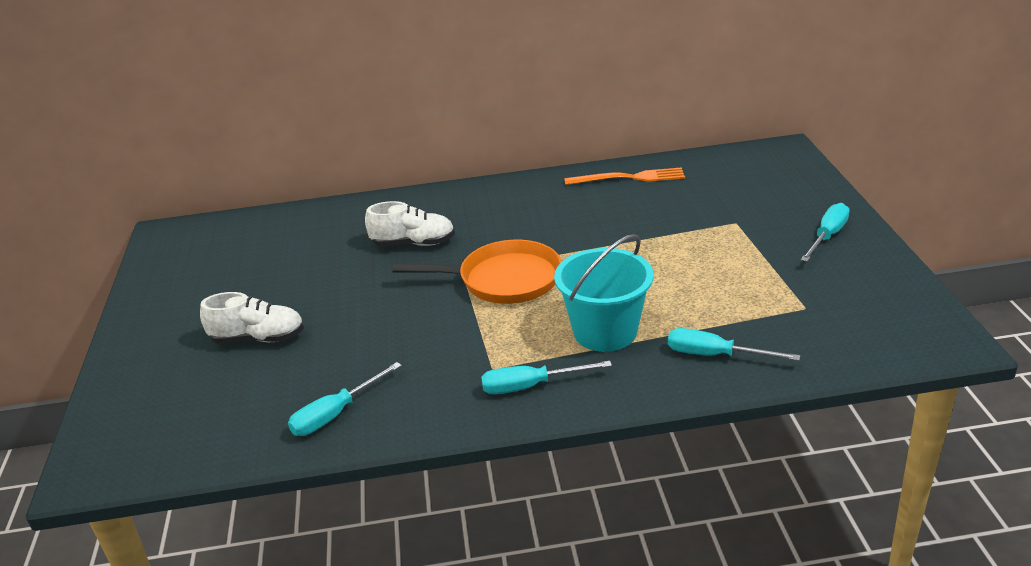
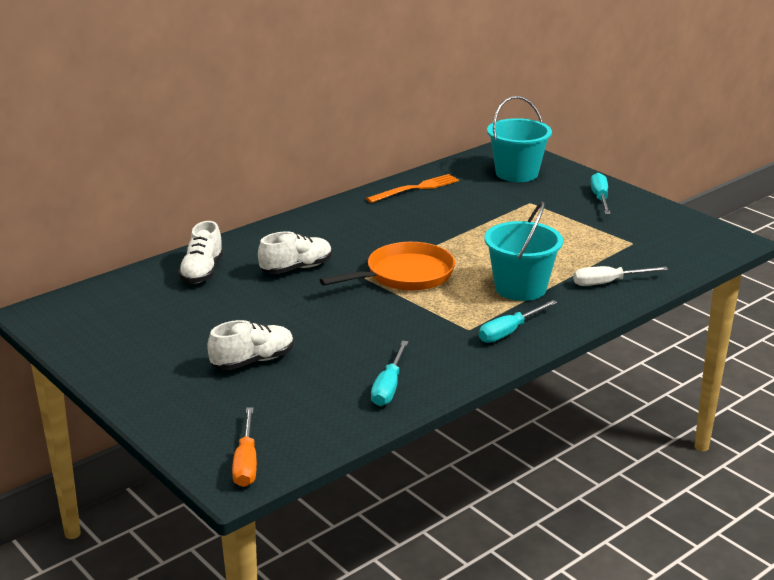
camera: 35 degrees left, 5 degrees down
(119, 455) = (246, 462): none -> orange screwdriver
(331, 225) = (202, 272): none -> white shoe
(715, 355) = (608, 283): turquoise screwdriver -> white screwdriver
(760, 182) = (516, 173): none -> turquoise bucket

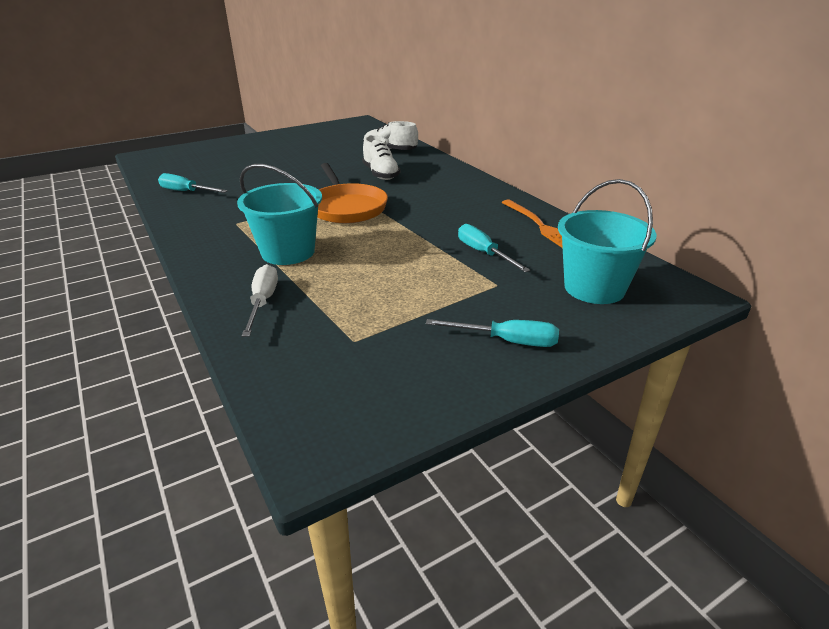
camera: 100 degrees right, 5 degrees up
(246, 462) = (155, 158): orange screwdriver -> none
(253, 361) = (259, 161): white shoe -> none
(509, 332) = (215, 238): turquoise screwdriver -> turquoise screwdriver (483, 253)

